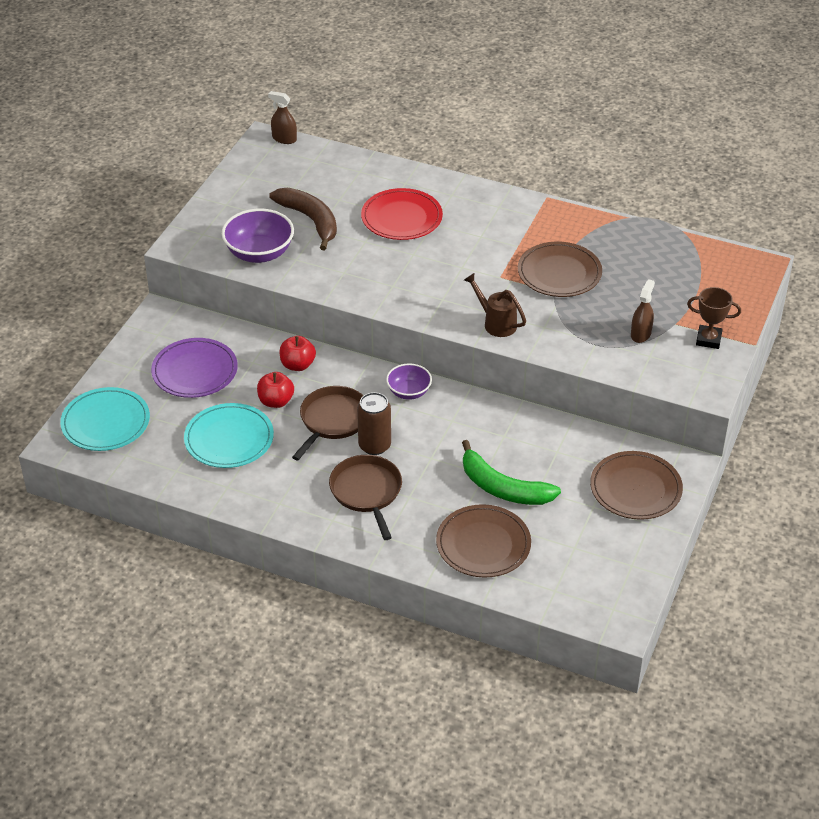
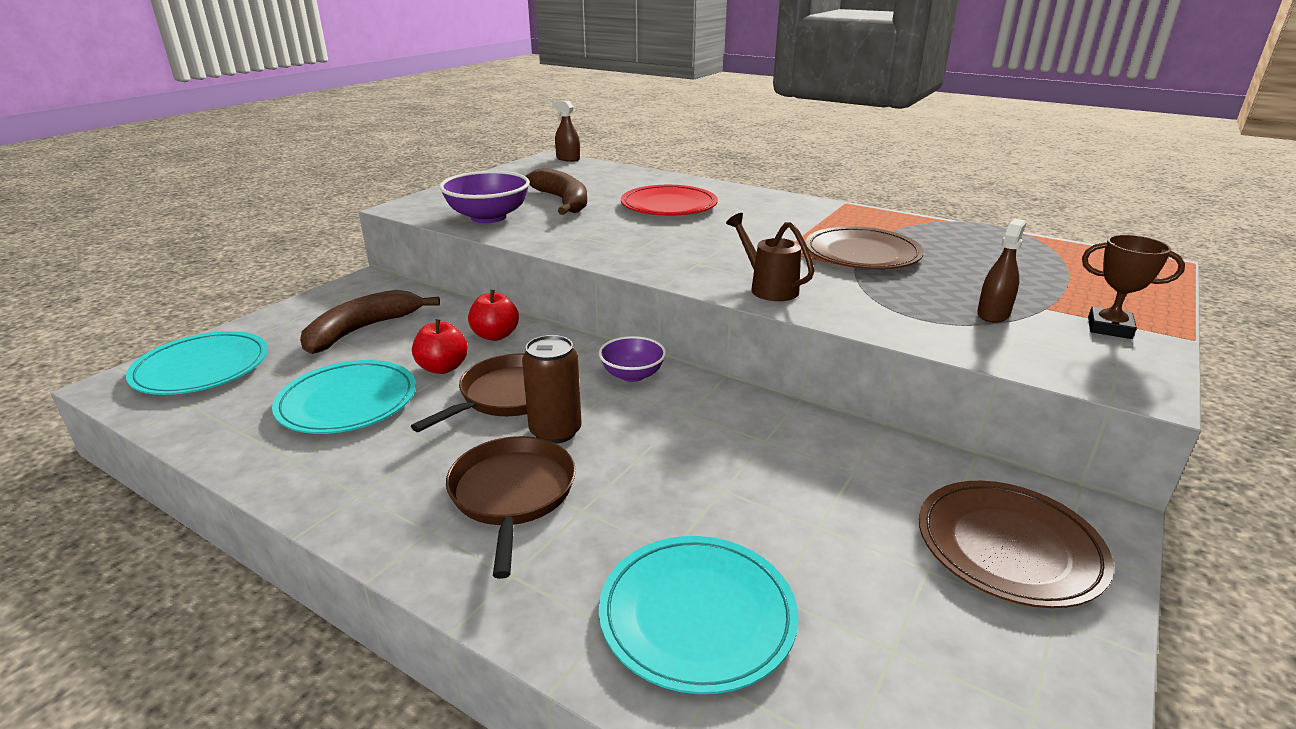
camera: 10 degrees right, 15 degrees down
(195, 371) = (362, 330): purple plate -> brown banana
(483, 544) = (697, 615): brown plate -> turquoise plate
(503, 488) = (753, 516): green banana -> none

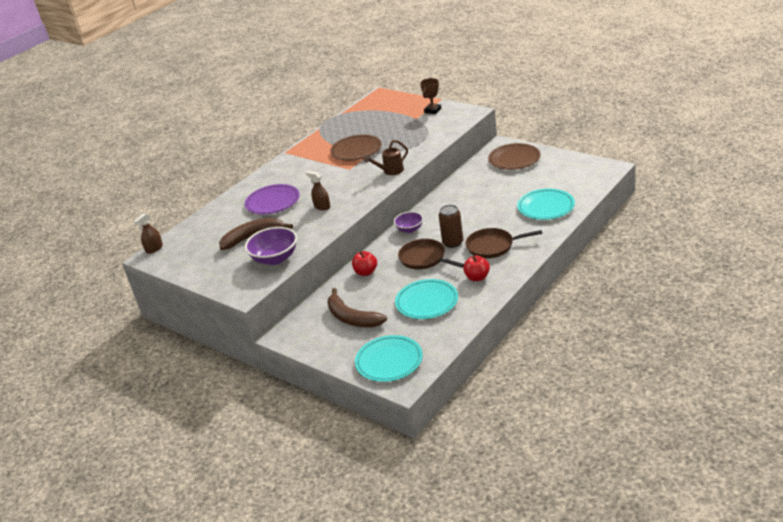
camera: 80 degrees left, 5 degrees up
(443, 368) = (397, 281): red apple -> red apple (477, 277)
(669, 205) = (272, 202): red plate -> purple plate
(993, 314) = (420, 128): brown spray bottle -> brown spray bottle (322, 206)

